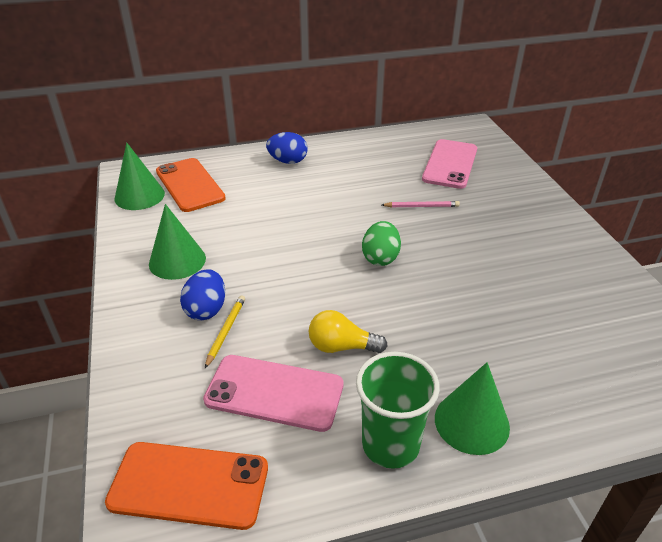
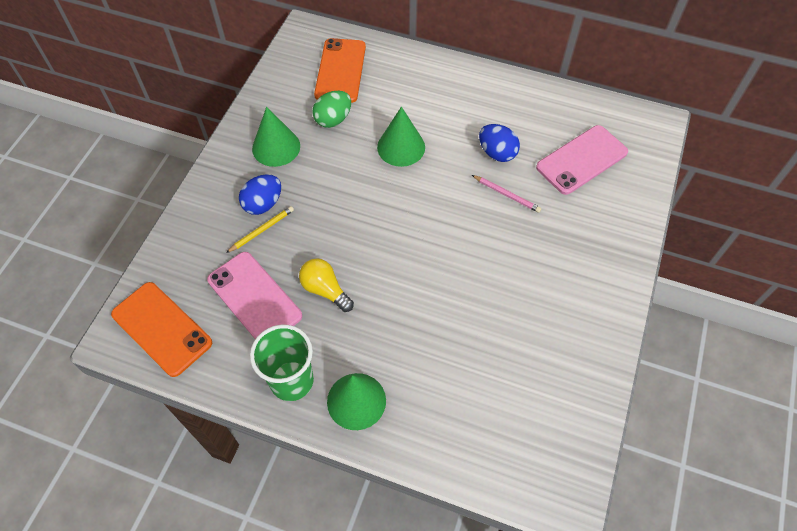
camera: 35 degrees right, 20 degrees up
(139, 196) = (295, 64): green cone -> green cone (401, 147)
(288, 161) = (439, 82): blue egg -> blue egg (497, 153)
(380, 258) = (422, 229): green egg -> green egg (333, 119)

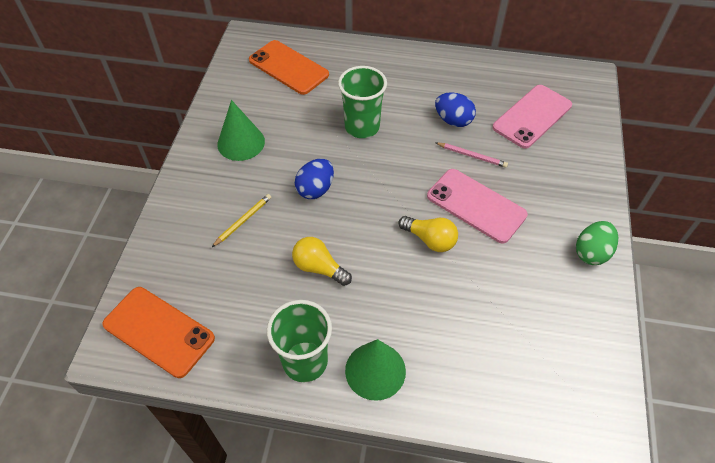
camera: 10 degrees left, 5 degrees down
(254, 297) = (249, 286): pink phone -> pink phone (476, 205)
(263, 204) = (239, 196): blue egg -> blue egg (315, 189)
(333, 119) = (291, 111): green egg -> green egg (591, 253)
(340, 71) = (288, 67): orange phone -> orange phone turned 45 degrees counterclockwise
(401, 147) = (362, 127): green cone -> green cup
(441, 278) = (430, 240): none -> yellow light bulb

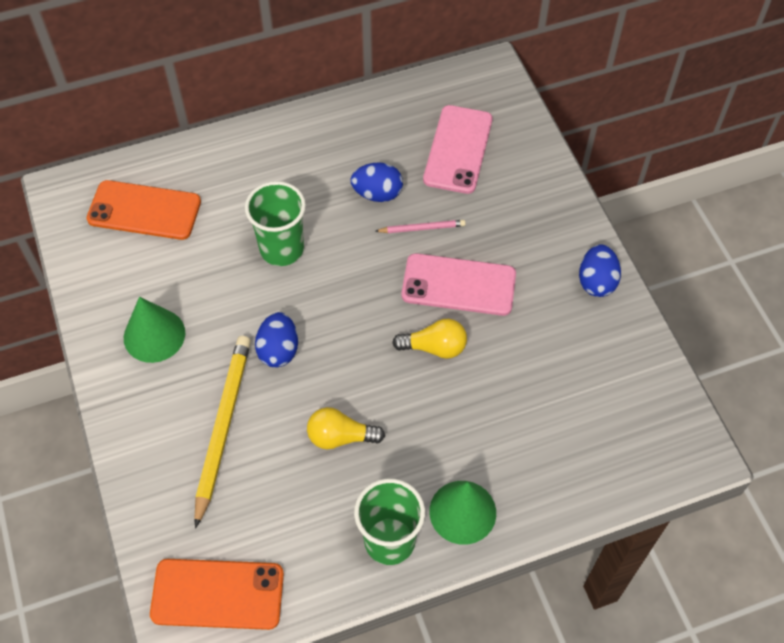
camera: 30 degrees left, 5 degrees up
(243, 221) = (223, 427): yellow pencil -> yellow pencil, size x2.06
(591, 253) = (596, 282): green egg -> blue egg

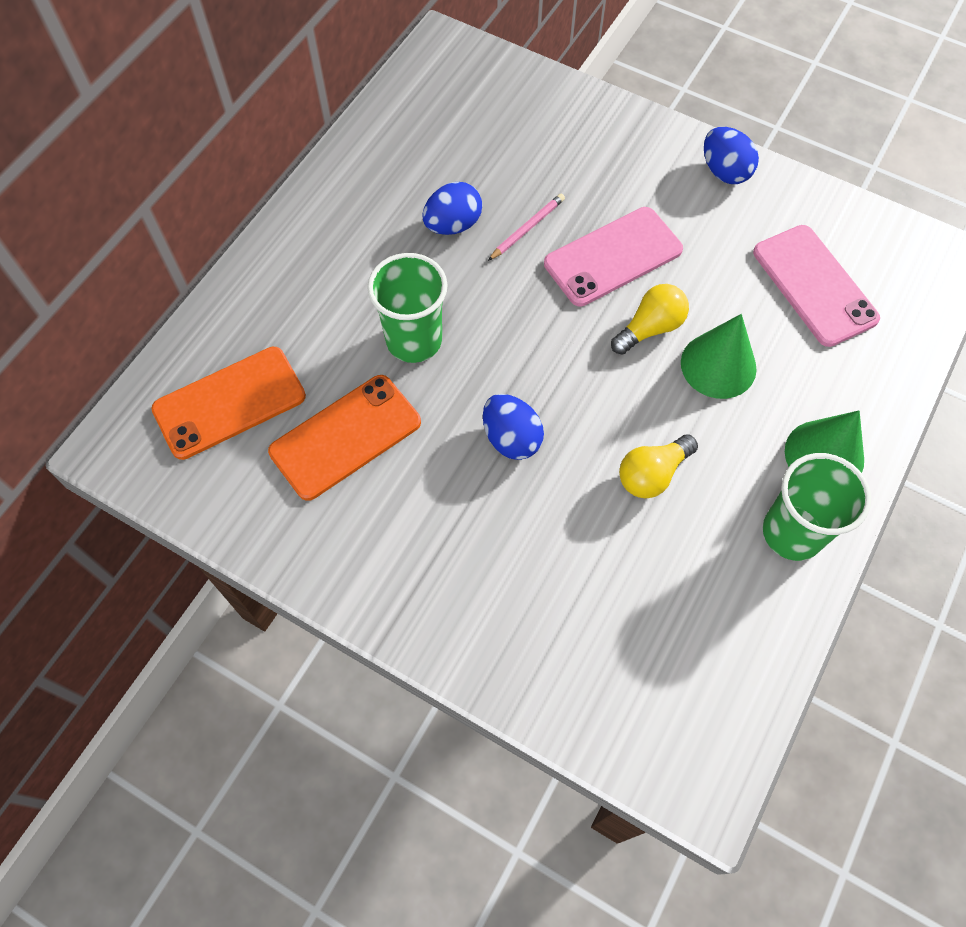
camera: 40 degrees left, 5 degrees up
(154, 335) = (371, 518): green cone -> green cone (718, 365)
(217, 594) = (696, 716): orange phone -> orange phone (345, 437)
(223, 427) = (534, 553): yellow pencil -> none
(458, 149) = (486, 135): pink phone -> pink phone (814, 285)

